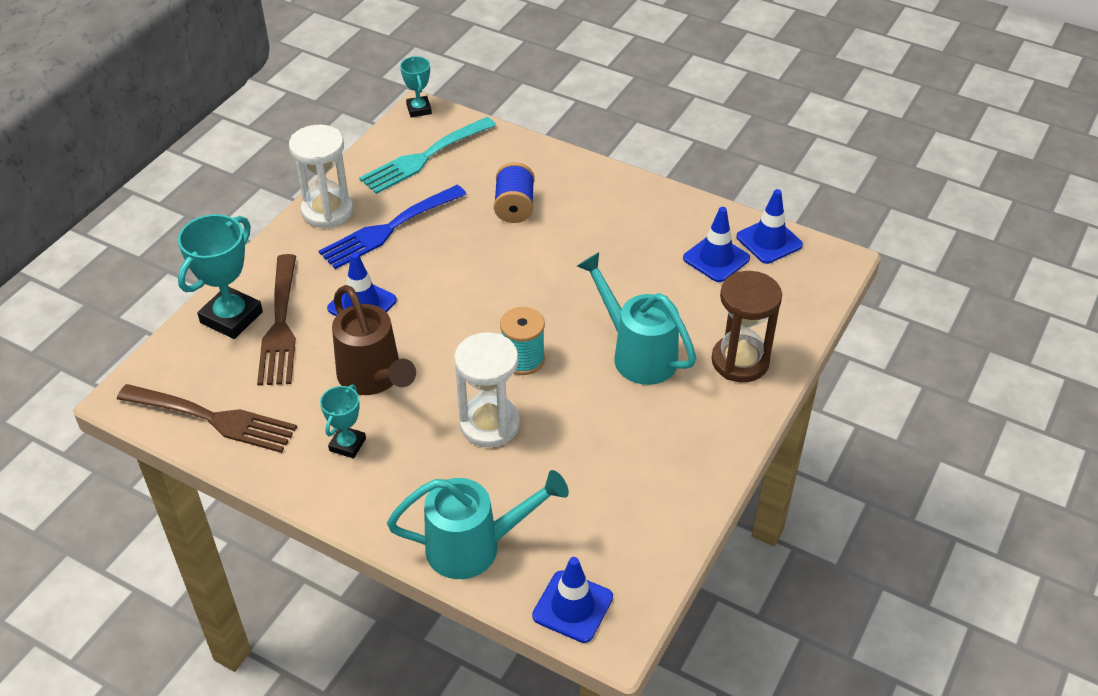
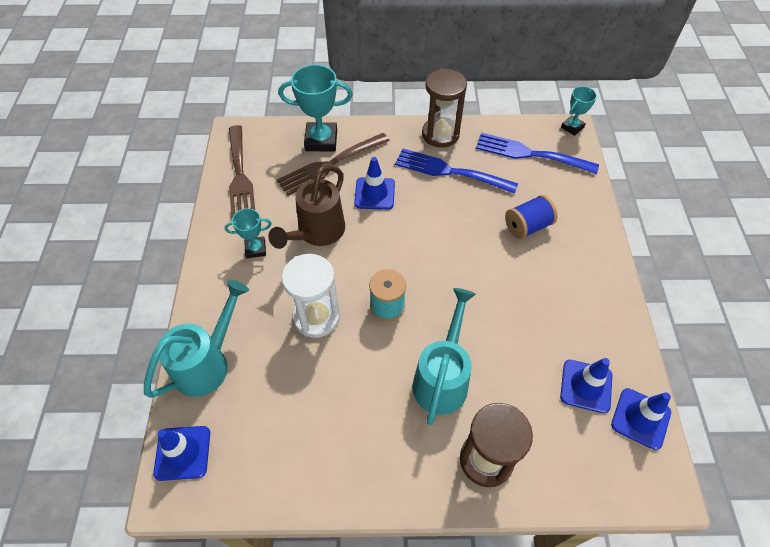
camera: 60 degrees right, 10 degrees up
(327, 211) = (440, 134): white hourglass -> brown hourglass
(424, 158) = (530, 154): turquoise fork -> blue fork
(474, 547) = (207, 363): turquoise watering can -> turquoise watering can turned 105 degrees counterclockwise

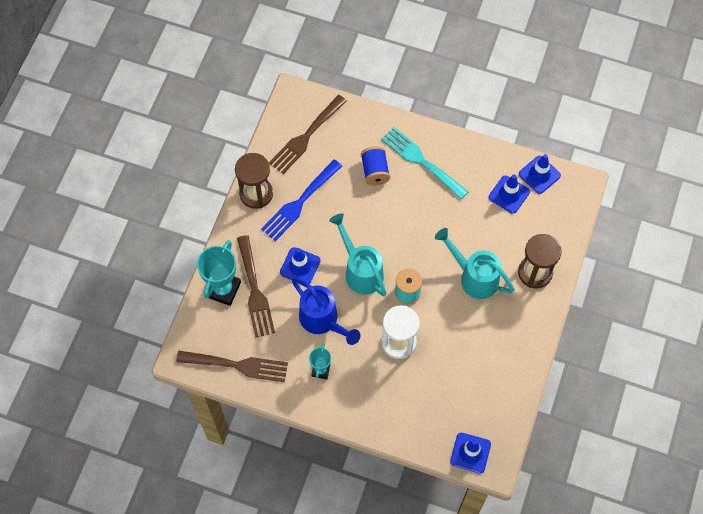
camera: 70 degrees left, 10 degrees up
(207, 363) = (409, 425): turquoise watering can -> turquoise watering can (361, 271)
(317, 233) = (322, 320): brown watering can -> blue watering can
(530, 154) = (306, 137): blue fork -> brown fork
(569, 268) = (421, 161): none -> turquoise fork
(572, 127) = (291, 93): turquoise trophy -> none

